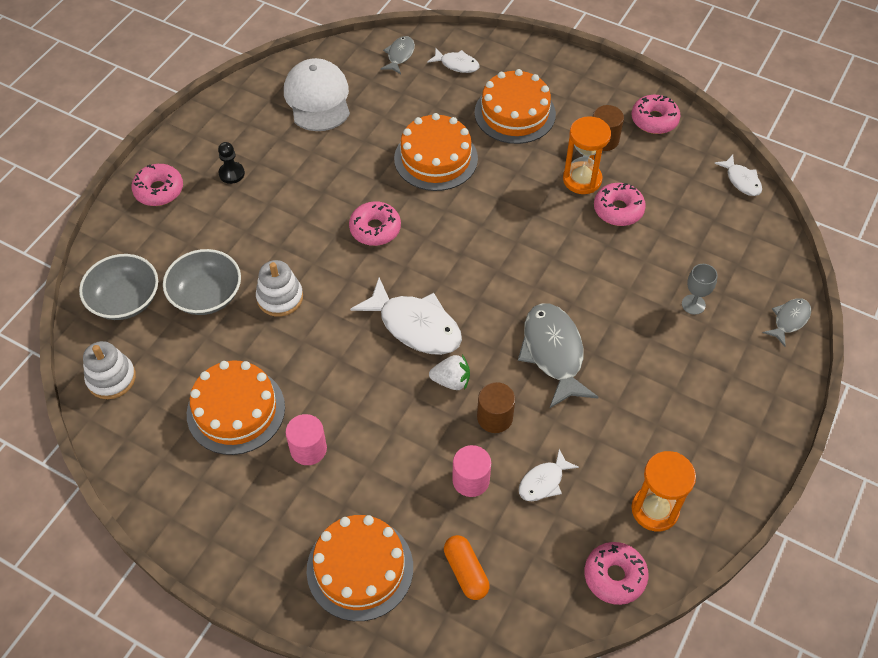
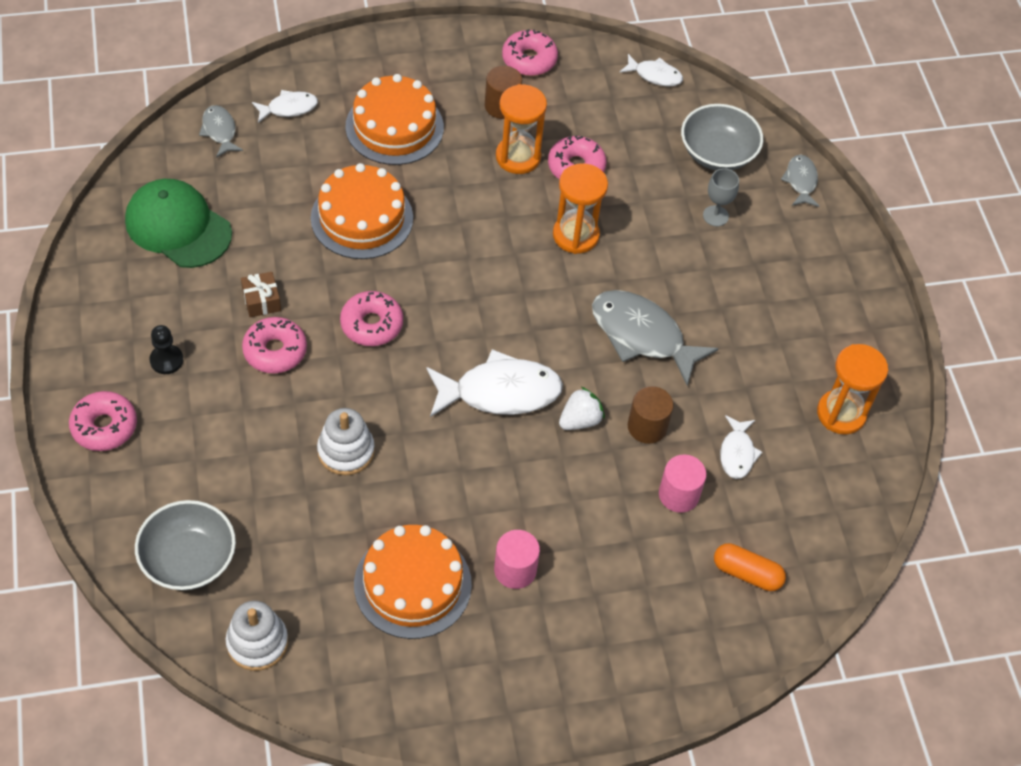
camera: 45 degrees left, 0 degrees up
(206, 295) = (269, 498): grey bowl -> grey bowl (717, 153)
(317, 98) = (178, 226): white cap -> green cap
(322, 172) = (261, 300): none -> brown gift
(360, 568) = (660, 637): orange cake -> none
(572, 255) = (575, 235): none -> orange hourglass
(614, 576) = (860, 490): pink donut -> pink donut (275, 351)

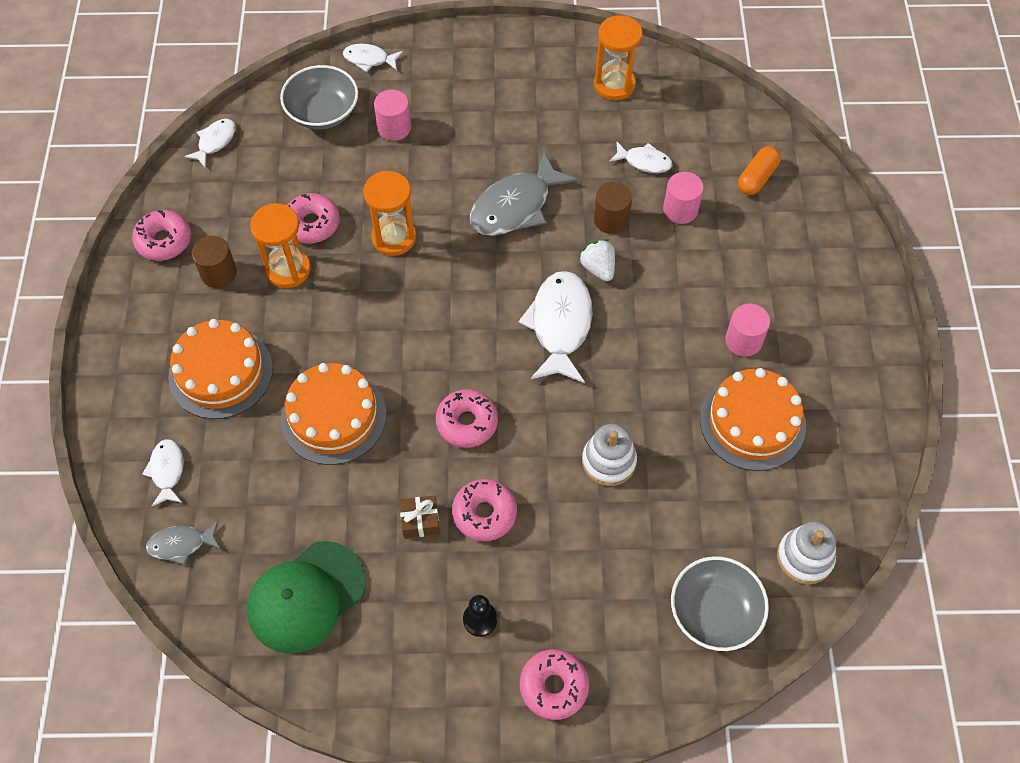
camera: 75 degrees left, 5 degrees up
(715, 216) = (394, 128): grey goblet -> pink cylinder
(801, 181) = (369, 59): grey fish -> white fish

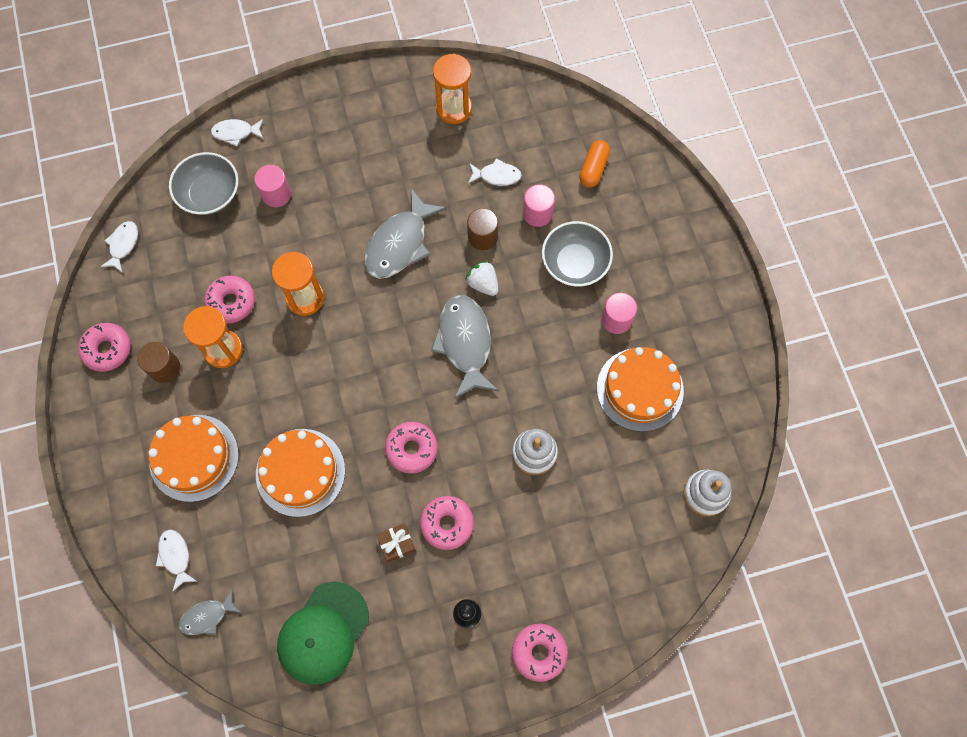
camera: 15 degrees left, 10 degrees up
(560, 325) = (465, 343): white fish -> grey fish
(714, 612) = (647, 557): grey bowl -> grey bowl (575, 263)

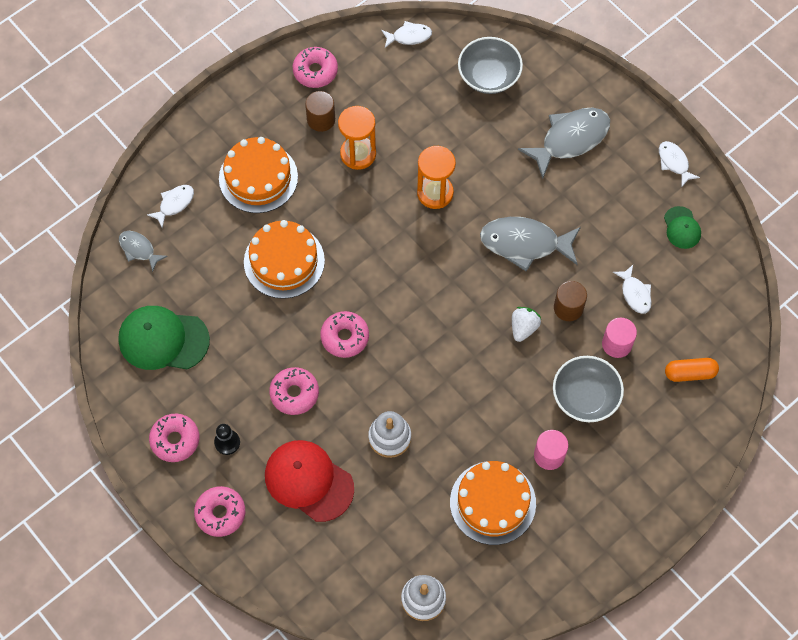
camera: 65 degrees right, 5 degrees down
(231, 302) = (402, 140): pink donut -> pink donut (175, 440)
(236, 133) = (556, 67): white fish -> white fish (674, 162)
(276, 194) = (517, 126): pink cylinder -> none
(397, 544) = (259, 362): brown gift -> none
(454, 108) = (682, 228): orange hourglass -> green cap
(465, 343) = (460, 337): grey fish -> grey fish (570, 139)
(544, 549) = (308, 481): none -> red cap

